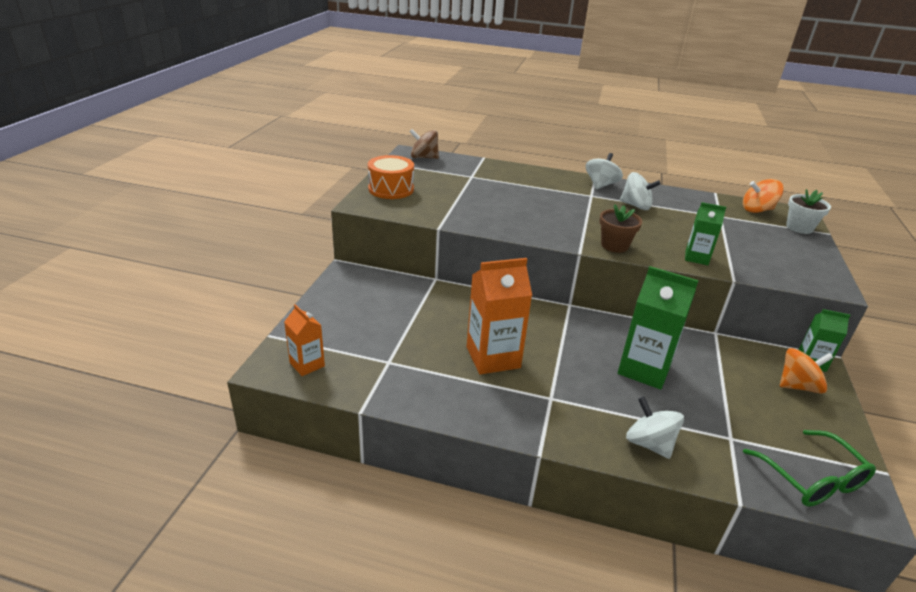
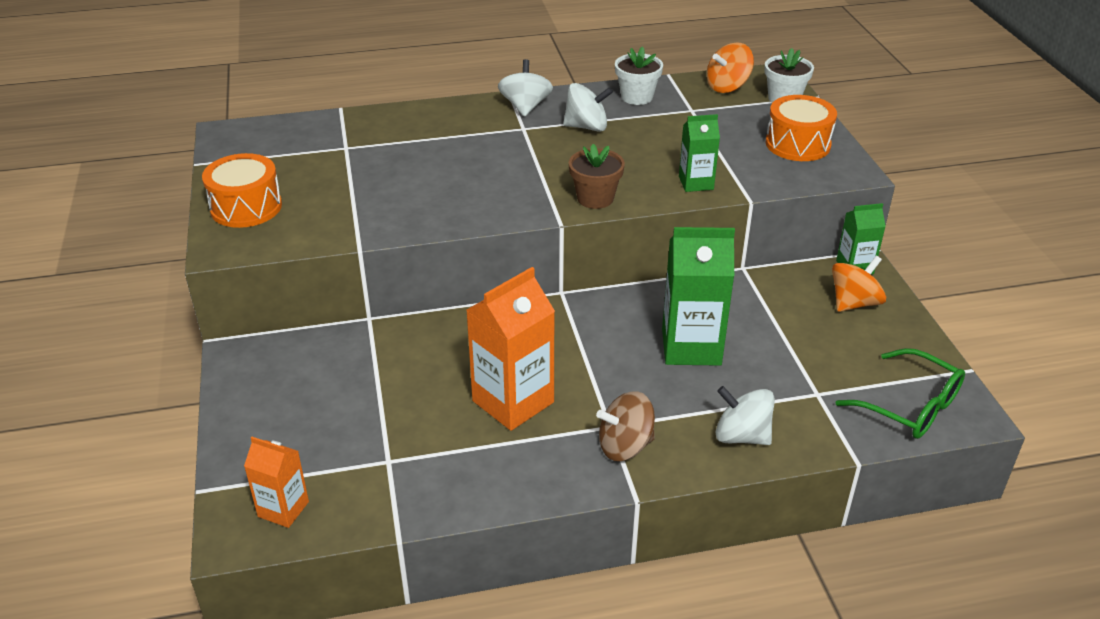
camera: 25 degrees left, 5 degrees up
(424, 157) = (254, 135): brown spinning top -> brown spinning top (625, 446)
(683, 199) = (637, 97): none -> white flower pot
(795, 257) = (797, 144): none -> orange drum

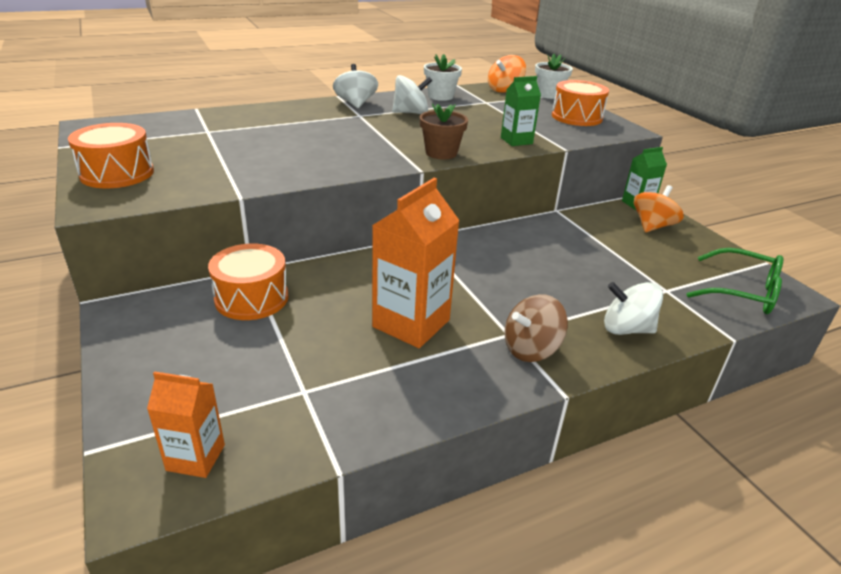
camera: 15 degrees left, 5 degrees down
(362, 354) = (252, 298): none -> orange drum
(691, 347) = (546, 266): green carton -> none

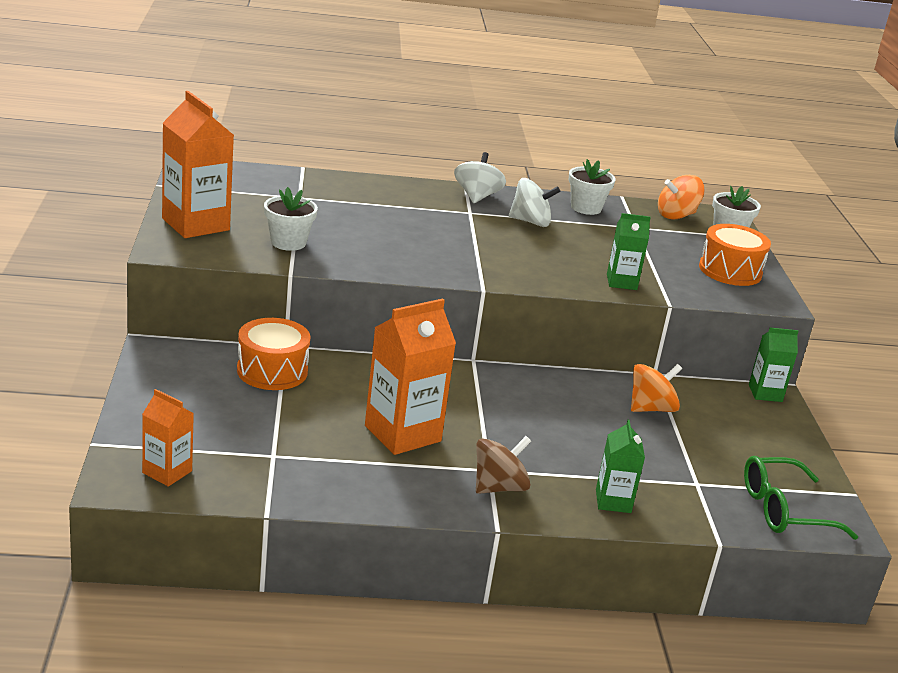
camera: 20 degrees right, 5 degrees down
(117, 173) = (195, 224): orange drum -> orange carton
(220, 170) = (288, 242): none -> white flower pot
(441, 153) = (522, 276): brown flower pot -> none
(531, 349) = (499, 487): brown spinning top -> brown spinning top turned 150 degrees clockwise
(626, 329) = (613, 501): white spinning top -> green carton
(652, 226) = (755, 421): orange spinning top -> orange spinning top (651, 408)
(741, 292) = (784, 510): green glasses -> green glasses turned 120 degrees clockwise

